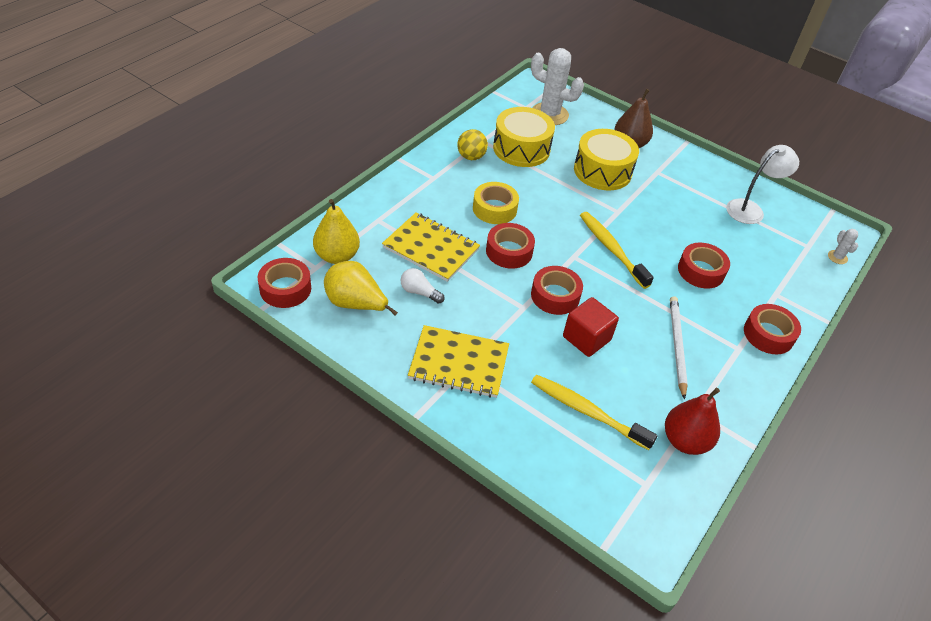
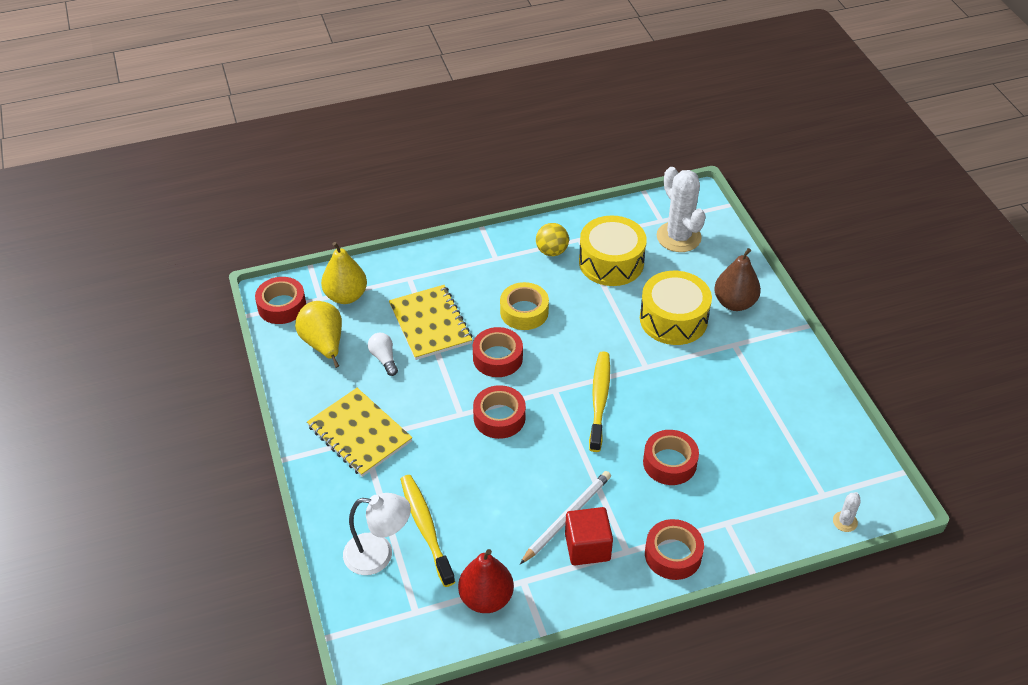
camera: 40 degrees right, 0 degrees up
(586, 338) = (489, 468): red cube -> red cube (587, 547)
(750, 209) = (799, 427): white lamp -> white lamp (379, 555)

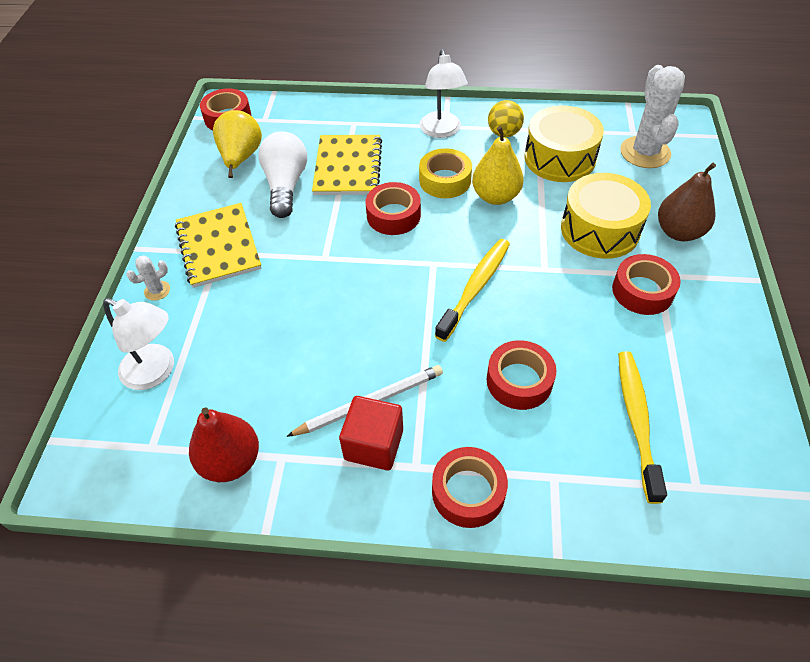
camera: 25 degrees right, 5 degrees up
(346, 296) = (288, 123): yellow pear -> yellow pear (495, 196)
(384, 358) = (286, 185): white light bulb -> white light bulb, size x1.85
(426, 529) = (219, 361): yellow toothbrush -> yellow toothbrush (637, 421)
(495, 264) = (441, 131): none -> white lamp
(499, 417) = (361, 273): red tape -> red tape (642, 291)
(845, 521) = (713, 534): white cactus -> white cactus (157, 291)

